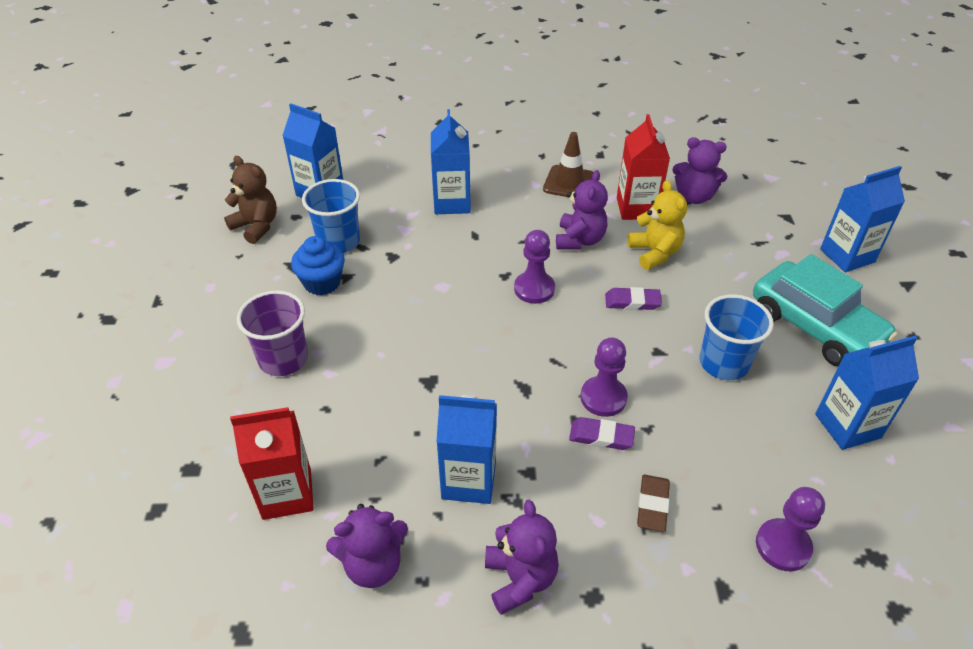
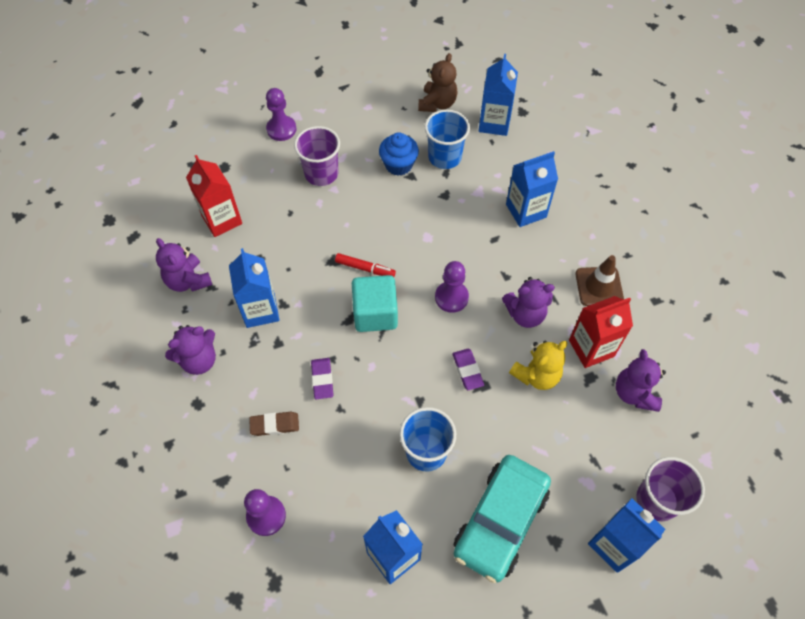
camera: 70 degrees right, 15 degrees up
(457, 353) = (365, 268): none -> red marker
(527, 360) = (375, 313): none -> turquoise cube
(603, 398) = (358, 372): purple pawn -> purple pawn (281, 129)
(806, 217) = (657, 500): none -> purple cup

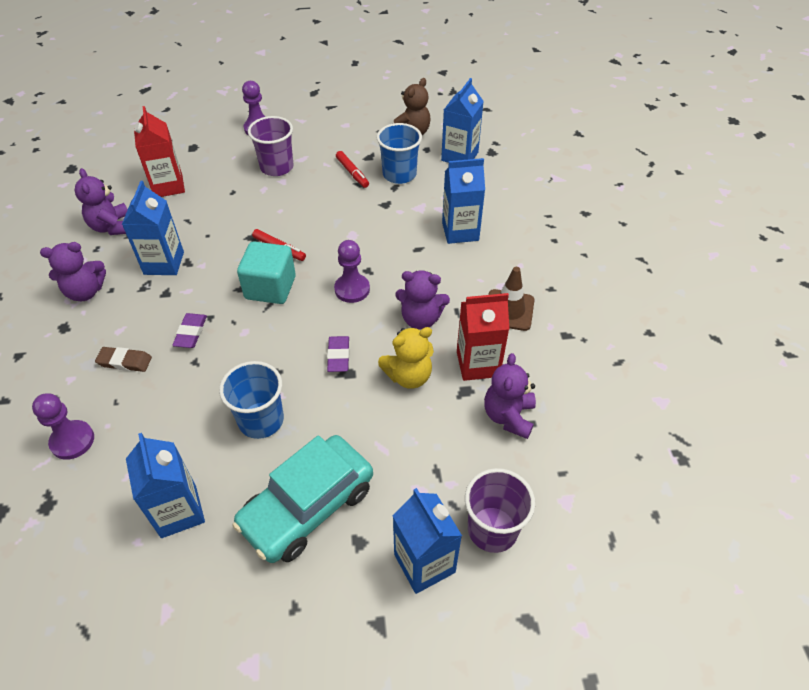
camera: 15 degrees right, 10 degrees down
(398, 165) = (352, 173): blue cupcake -> red marker

